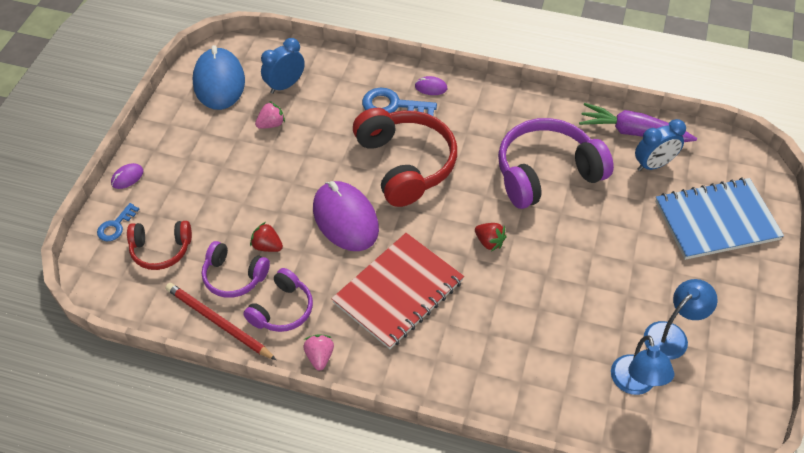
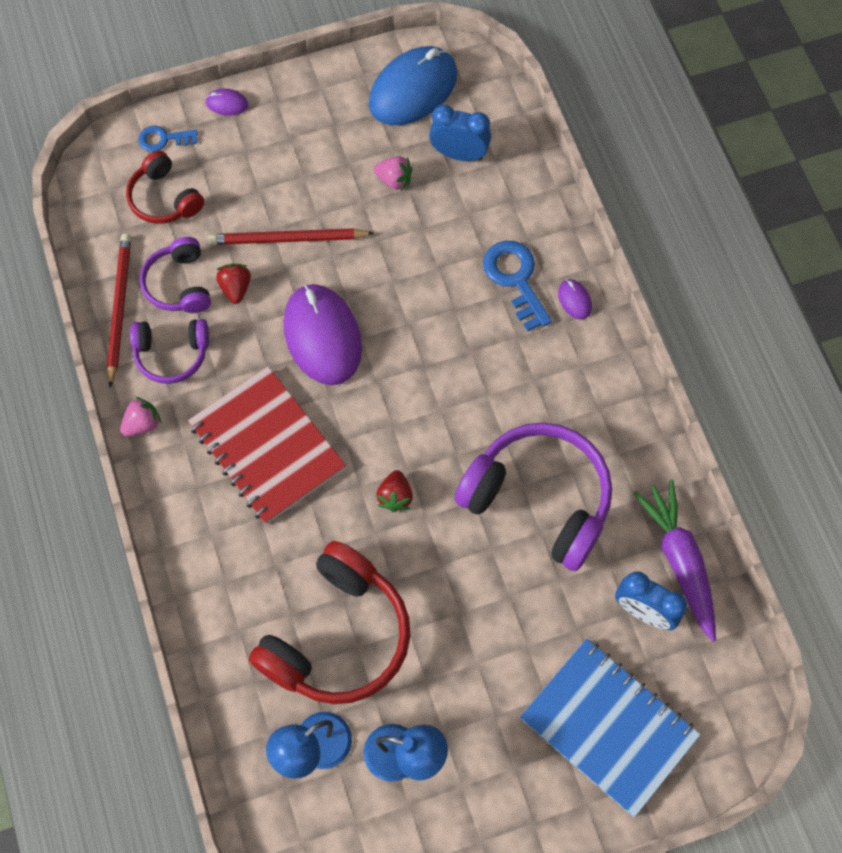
camera: 55 degrees right, 15 degrees up
(259, 199) = (287, 239): none -> red pencil
(345, 219) = (322, 336): purple mouse -> purple mouse turned 45 degrees counterclockwise
(398, 292) = (267, 446): red notebook -> red notebook turned 45 degrees clockwise
(405, 164) = (440, 346): red headphones -> red headphones (338, 636)

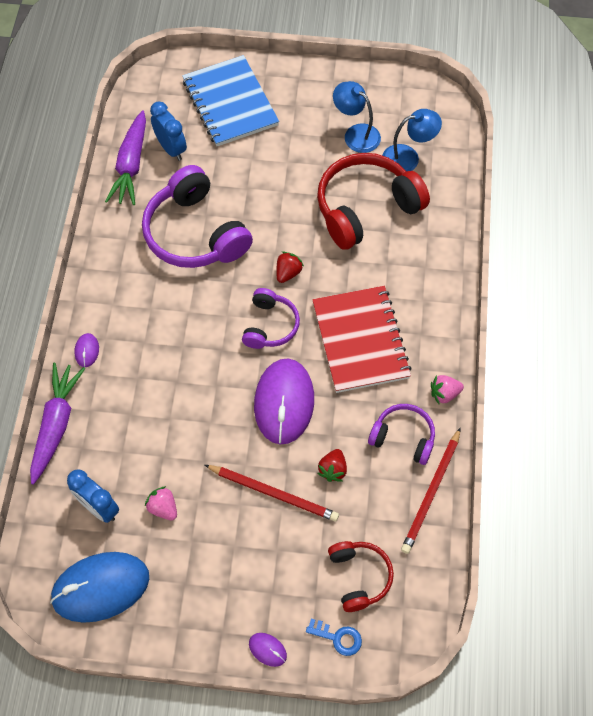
camera: 155 degrees left, 5 degrees down
(179, 284) = (376, 492): purple headphones -> purple headphones (270, 325)
(515, 279) = (119, 384): blue key -> none
(554, 211) = (56, 425): none -> purple carrot

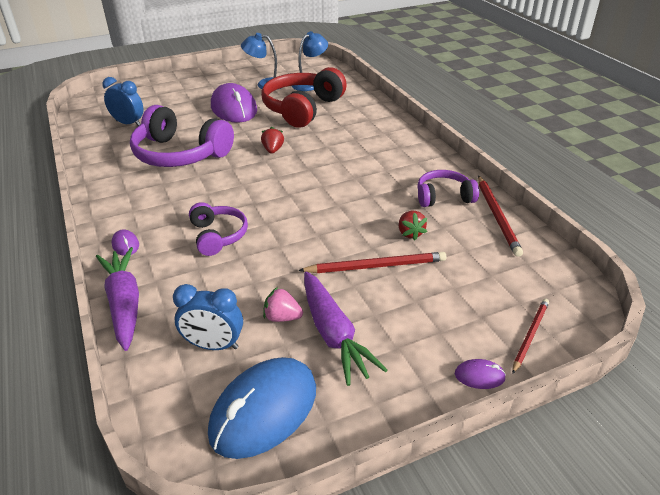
camera: 30 degrees left, 25 degrees down
(131, 165) = (99, 139): purple carrot -> purple carrot (333, 334)
(230, 103) = (161, 95): blue notebook -> none
(270, 325) = (283, 178): purple headphones -> purple headphones (218, 236)
(284, 402) = (333, 212): purple mouse -> purple mouse (234, 108)
(338, 638) = (530, 335): blue key -> red pencil
(359, 576) = (501, 286): red headphones -> none
(360, 340) = (360, 163): red notebook -> none
(444, 394) = (447, 167): pink strawberry -> none

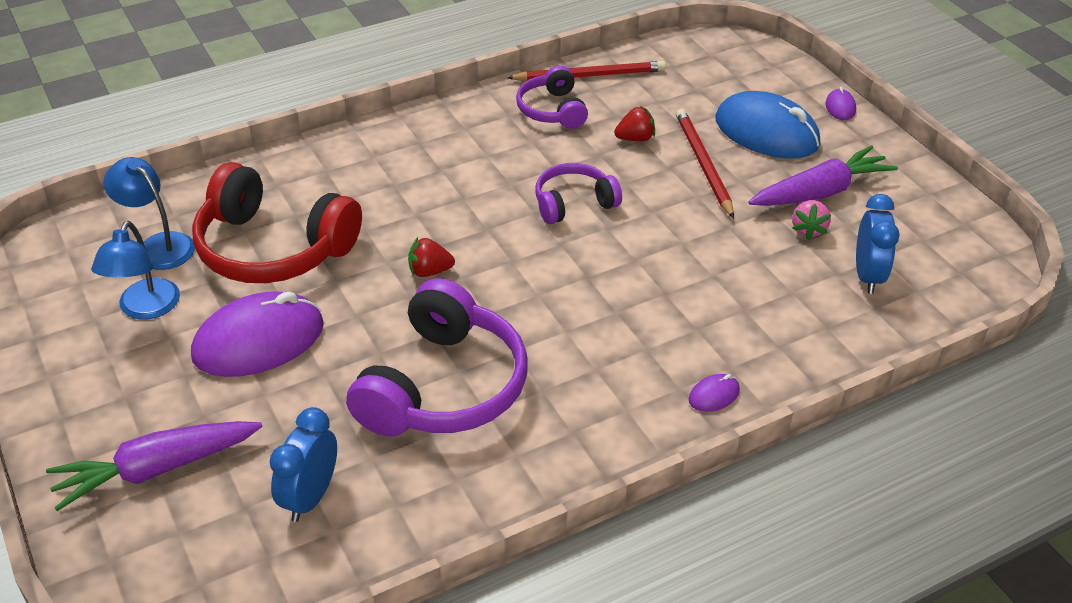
camera: 95 degrees left, 5 degrees up
(124, 303) = (830, 365): purple carrot -> purple carrot (157, 469)
(218, 236) = (673, 302): purple headphones -> purple headphones (573, 203)
(264, 410) = (933, 231): blue mouse -> blue mouse (766, 132)
(530, 335) = (779, 76): red pencil -> none

